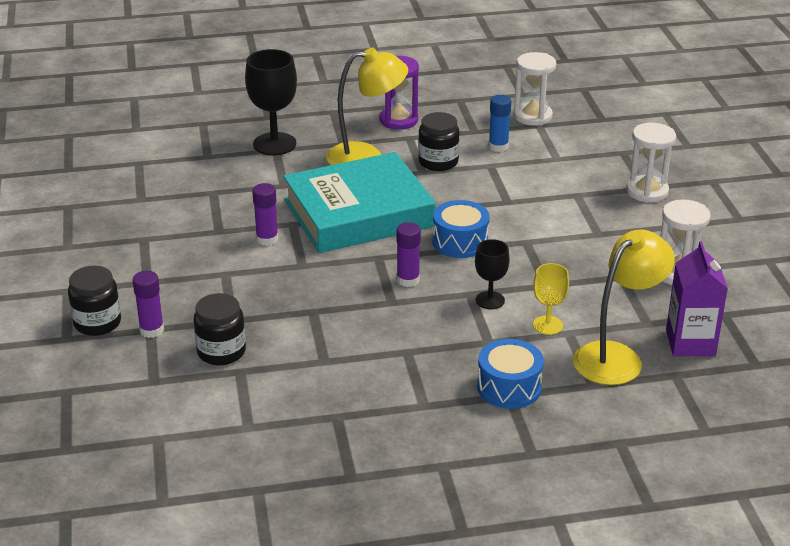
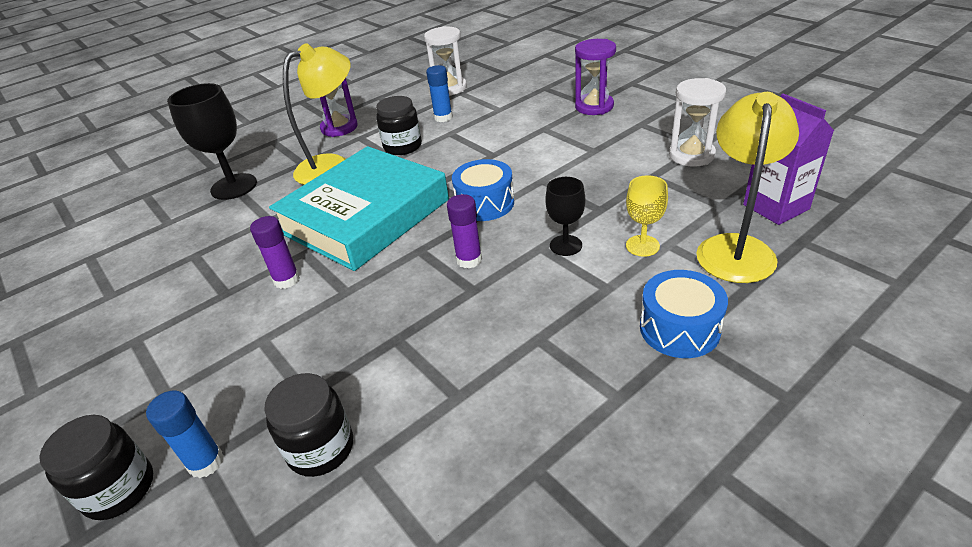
camera: 25 degrees left, 5 degrees up
(152, 330) = (206, 462): purple glue stick -> blue glue stick
(647, 191) = (594, 106): white hourglass -> purple hourglass

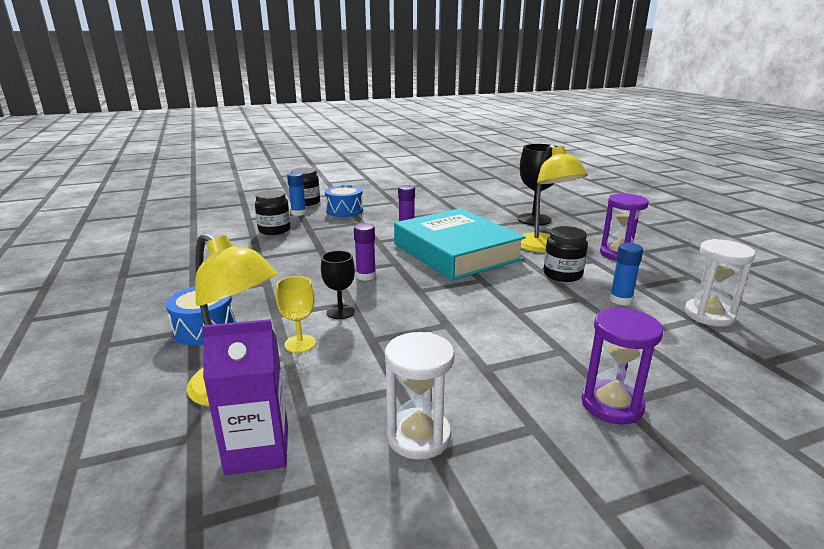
camera: 105 degrees right, 15 degrees down
(485, 203) = (432, 293): blue drum -> blue drum (344, 211)

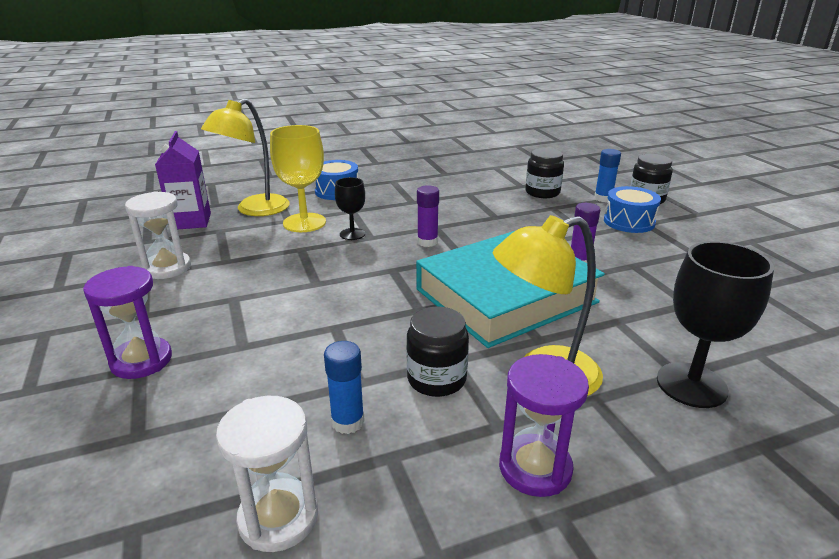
camera: 90 degrees right, 5 degrees up
(300, 343) = (304, 223): yellow goblet -> yellow goblet, size x1.74

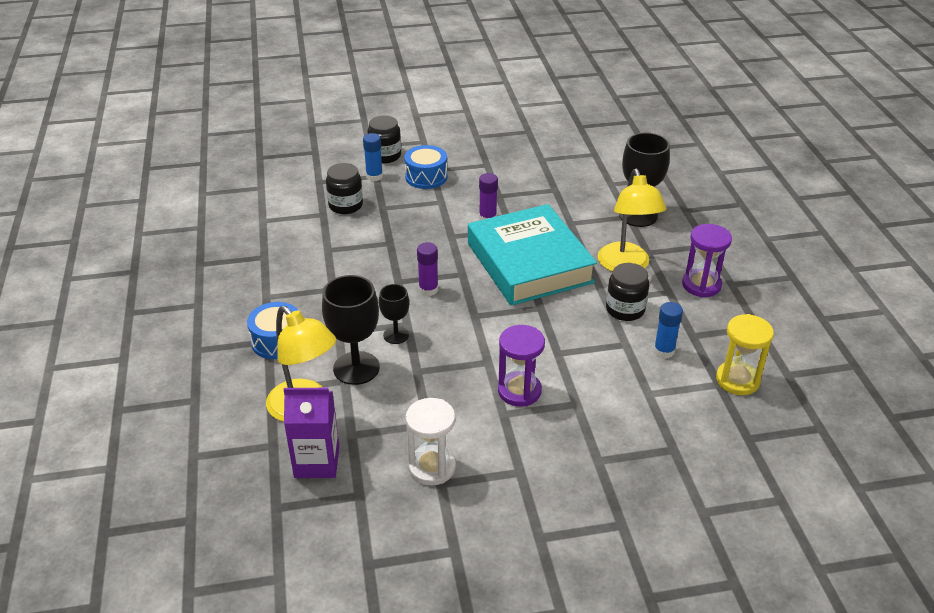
camera: 80 degrees left, 10 degrees up
(141, 361) = (589, 461): purple hourglass -> purple hourglass (519, 391)
(278, 517) = (737, 380): white hourglass -> yellow hourglass
(304, 223) = (356, 368): yellow goblet -> black goblet

